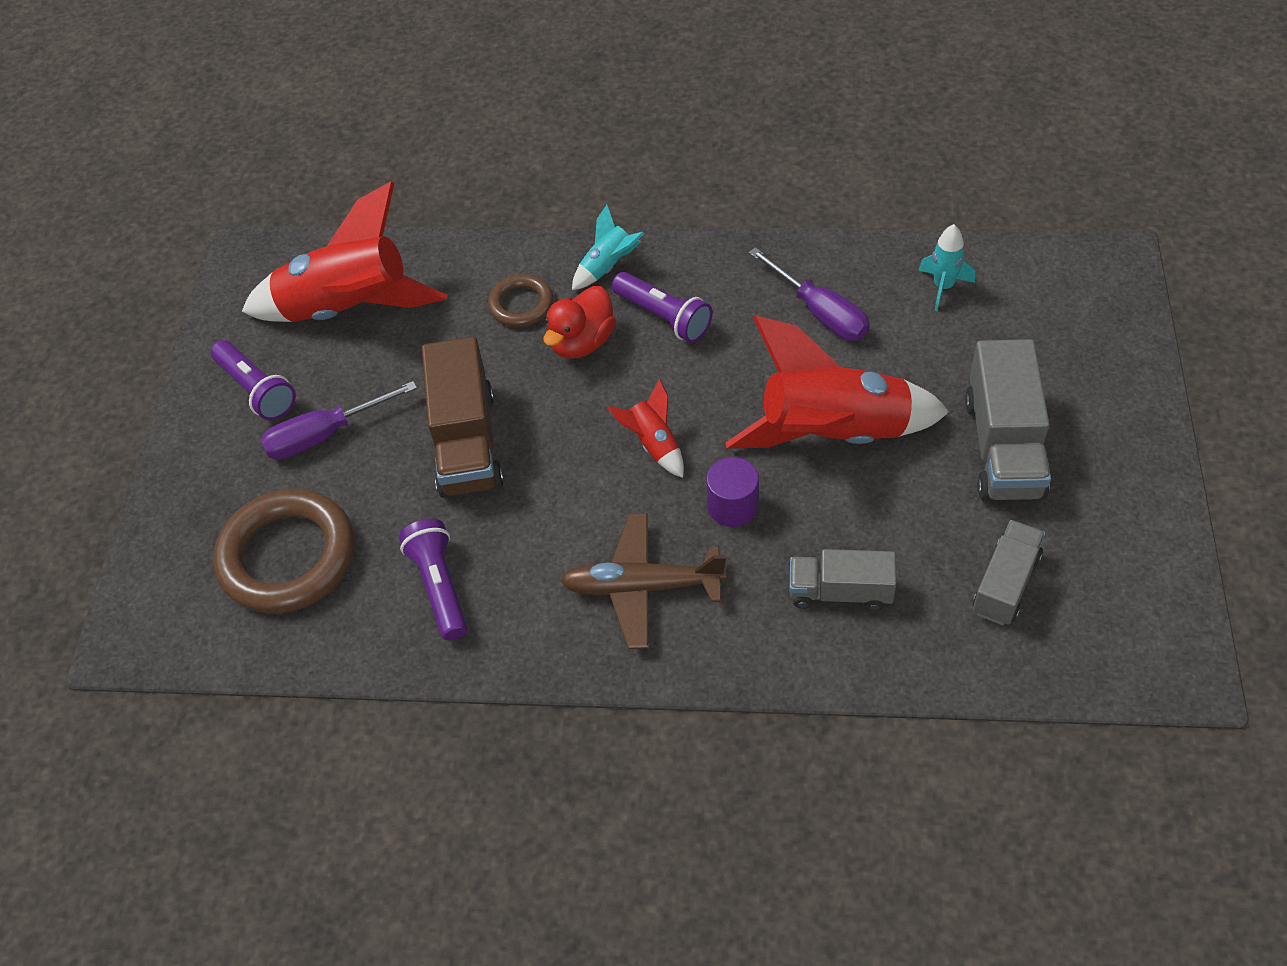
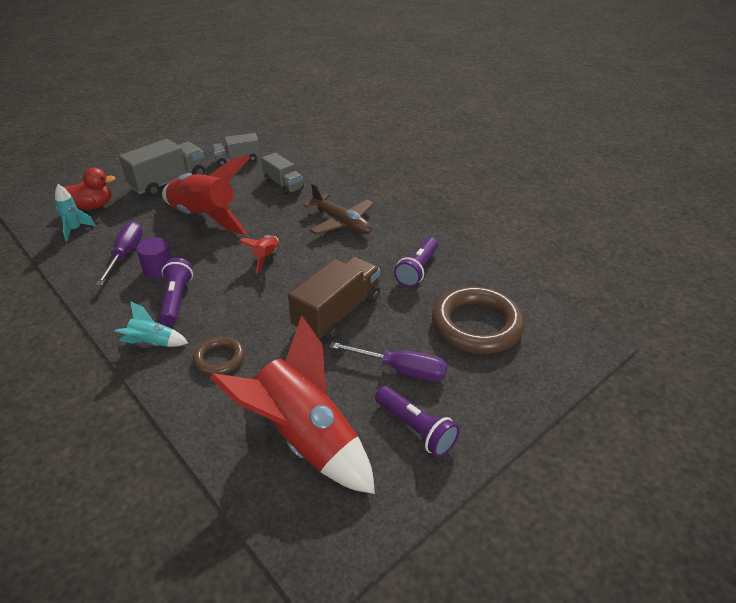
camera: 140 degrees left, 15 degrees down
(256, 390) = (415, 429): purple flashlight -> purple flashlight turned 135 degrees clockwise
(582, 342) = (225, 317): red duck -> red duck (93, 206)
(733, 506) = (274, 222): purple cylinder -> purple cylinder (158, 269)

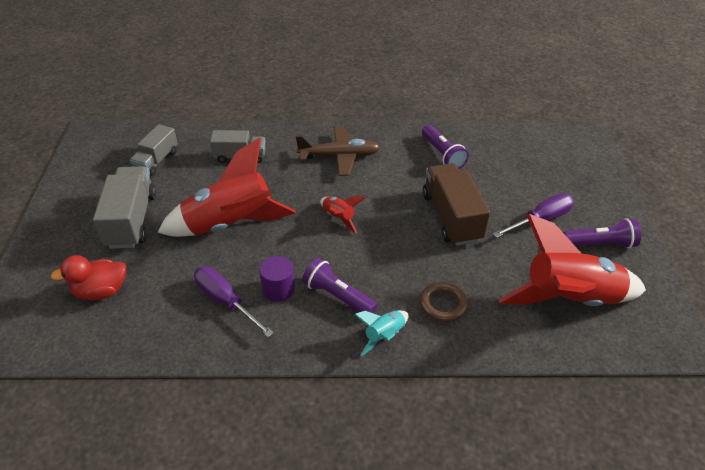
camera: 50 degrees left, 5 degrees up
(75, 230) = (131, 322): turquoise rocket -> none
(93, 206) = (101, 291): red duck -> red duck turned 135 degrees counterclockwise
(476, 325) = (527, 164): brown ring -> none

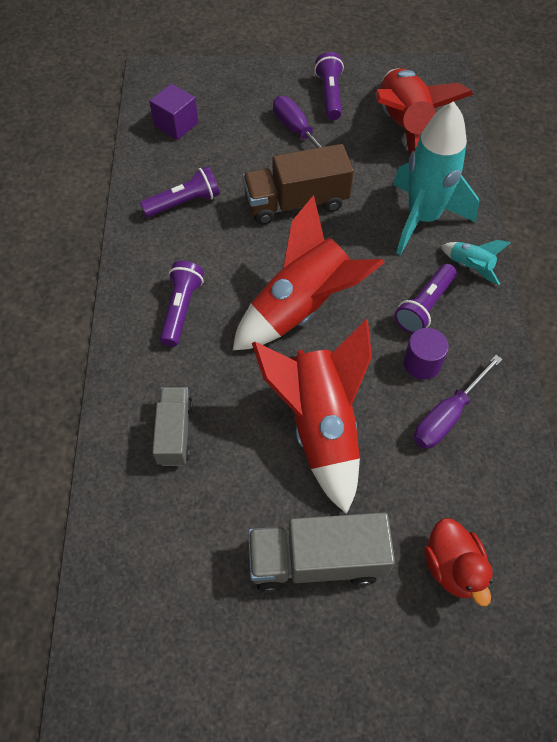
camera: 90 degrees left, 15 degrees up
(157, 161) = (179, 554): grey truck -> none
(338, 218) = (302, 308): red rocket -> red rocket, size x2.24
(339, 156) = (181, 309): brown plane -> purple flashlight
(443, 304) = (422, 218): brown ring -> turquoise rocket
(529, 148) = (176, 124): none -> purple cube

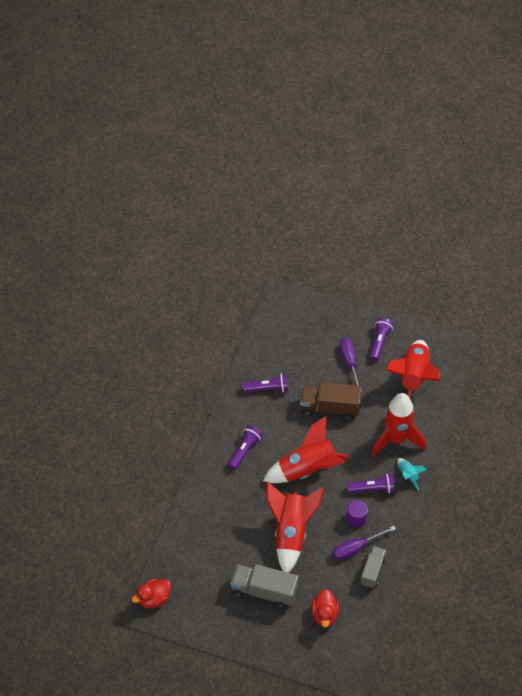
camera: 20 degrees right, 5 degrees down
(96, 661) = (154, 599): none -> red duck
(174, 433) = (219, 513): grey truck -> grey truck (372, 570)
(176, 124) = (280, 336): purple cube -> none
(422, 218) = (396, 439): turquoise rocket -> red rocket
(424, 306) = (372, 489): purple flashlight -> purple flashlight turned 150 degrees counterclockwise

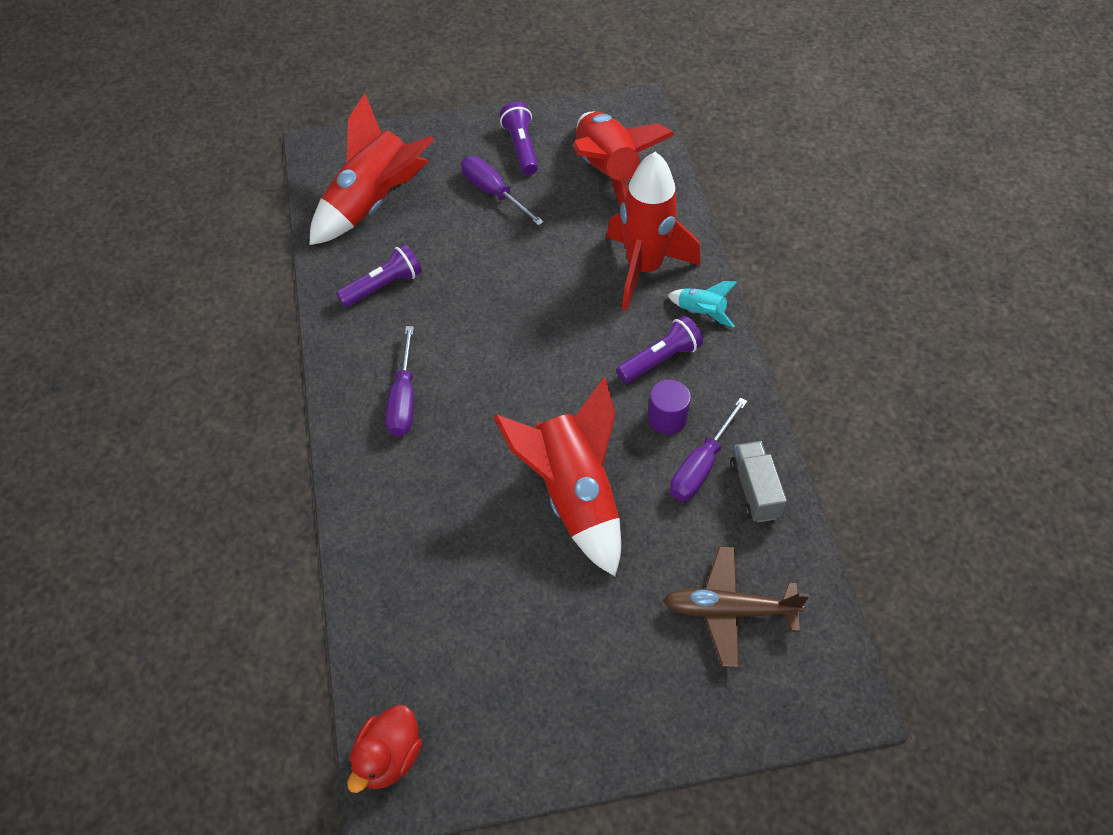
camera: 30 degrees left, 0 degrees up
(244, 451) = (403, 399): purple flashlight -> purple screwdriver
(264, 591) = (593, 627): grey truck -> none
(307, 470) = (532, 380): red rocket -> red rocket (373, 204)
(324, 614) = (729, 611): red duck -> brown plane
(329, 408) = (506, 270): brown truck -> none

